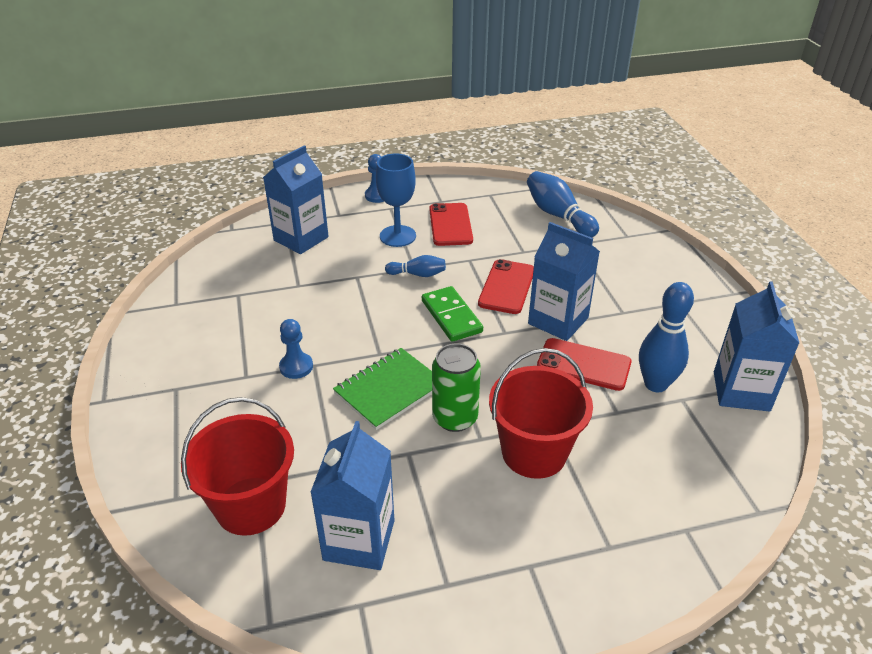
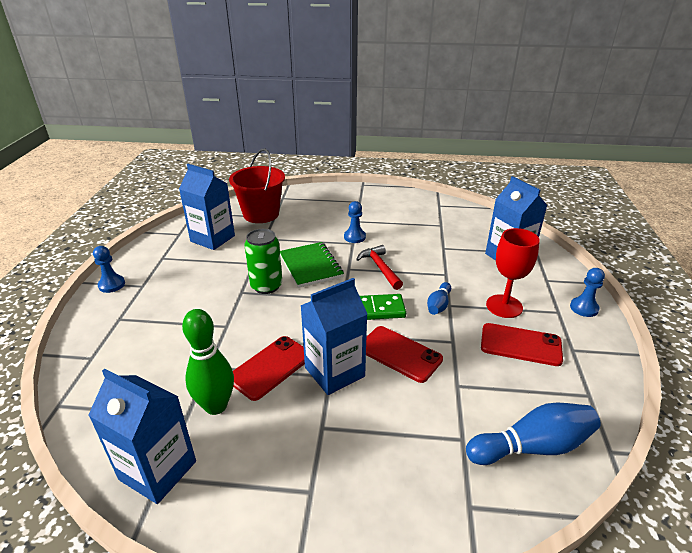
camera: 110 degrees right, 5 degrees down
(366, 327) = (380, 268): none -> red hammer
(397, 236) = (504, 306): blue goblet -> red goblet
(534, 452) = (211, 311): red bucket -> none
(551, 613) = (112, 285): none -> blue pawn
(655, 384) = (216, 406): blue bowling pin -> green bowling pin

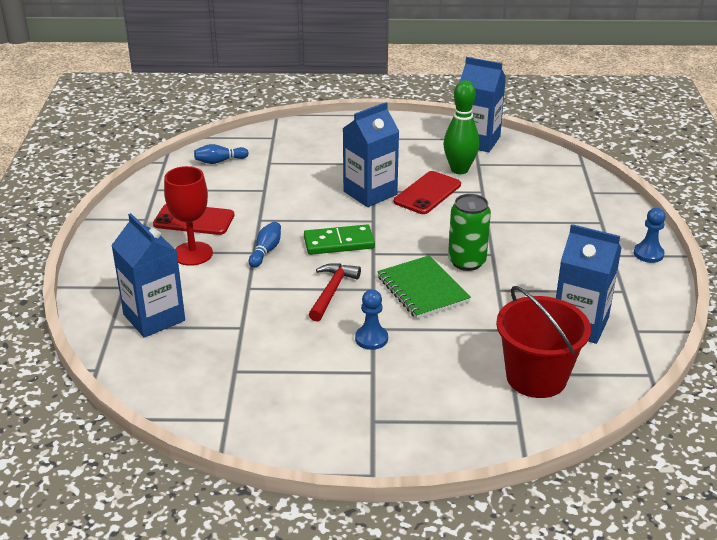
camera: 175 degrees right, 0 degrees up
(380, 268) = (332, 291): red hammer -> red hammer turned 135 degrees counterclockwise
(399, 354) = (312, 208): red phone -> none
(532, 447) = (219, 161): blue bowling pin -> blue bowling pin, size x0.56
(584, 308) = (104, 256): blue pawn -> none

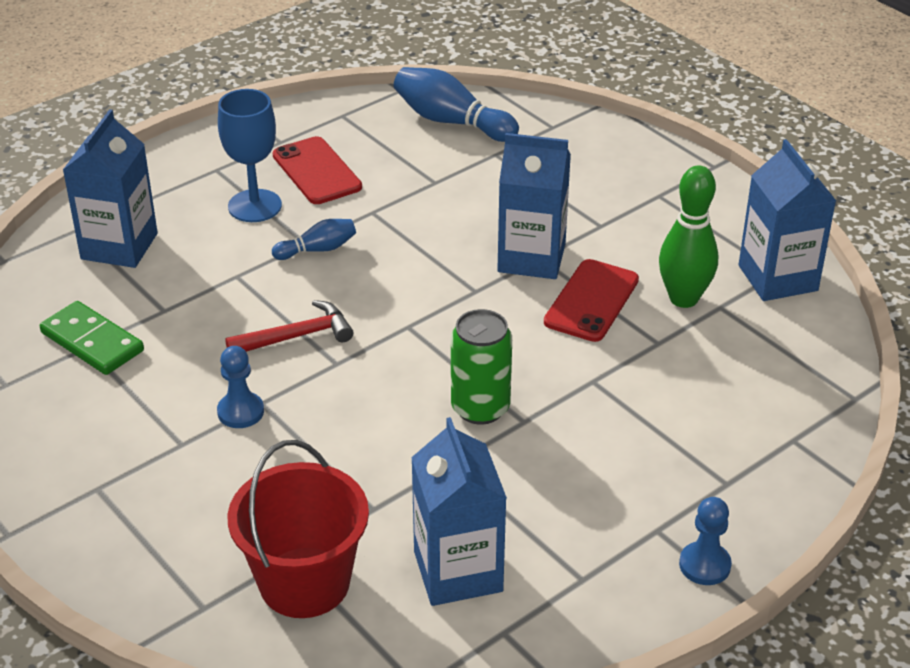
camera: 50 degrees right, 5 degrees up
(192, 254) = (255, 206): red goblet -> blue goblet
(219, 161) = (451, 122): blue bowling pin -> blue bowling pin, size x1.77
(339, 243) = (397, 291): green domino -> green domino (92, 342)
(422, 289) = (379, 402): green notebook -> none
(427, 193) = (591, 301): red phone -> red phone turned 60 degrees counterclockwise

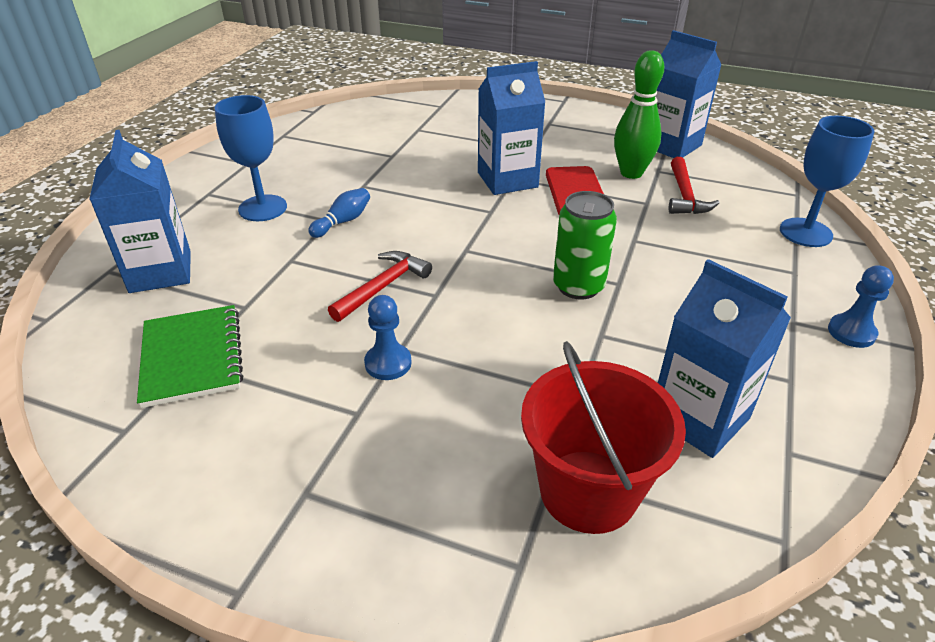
camera: 30 degrees left, 0 degrees up
(92, 342) = (192, 357): green domino -> green notebook
(316, 171) = (294, 173): red phone -> none
(451, 122) = (368, 119): blue bowling pin -> none
(713, 350) = (684, 195): none -> red hammer
(801, 446) = (805, 232): none -> blue goblet

